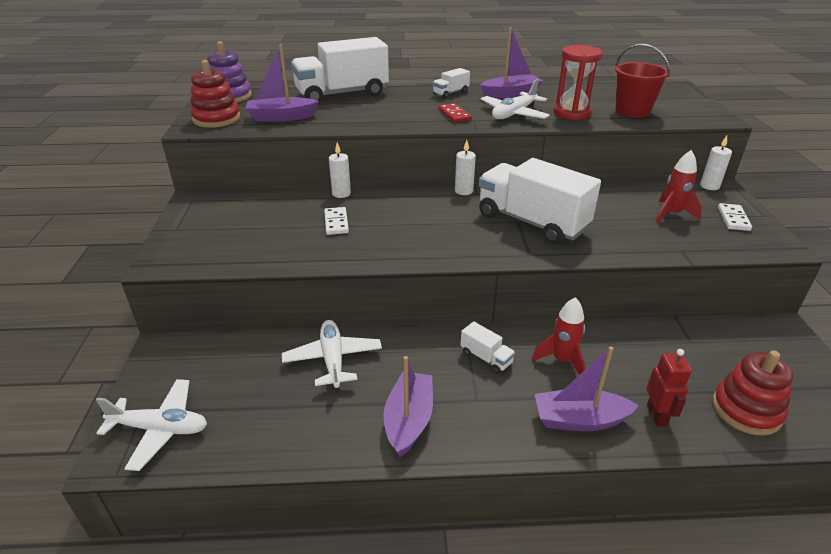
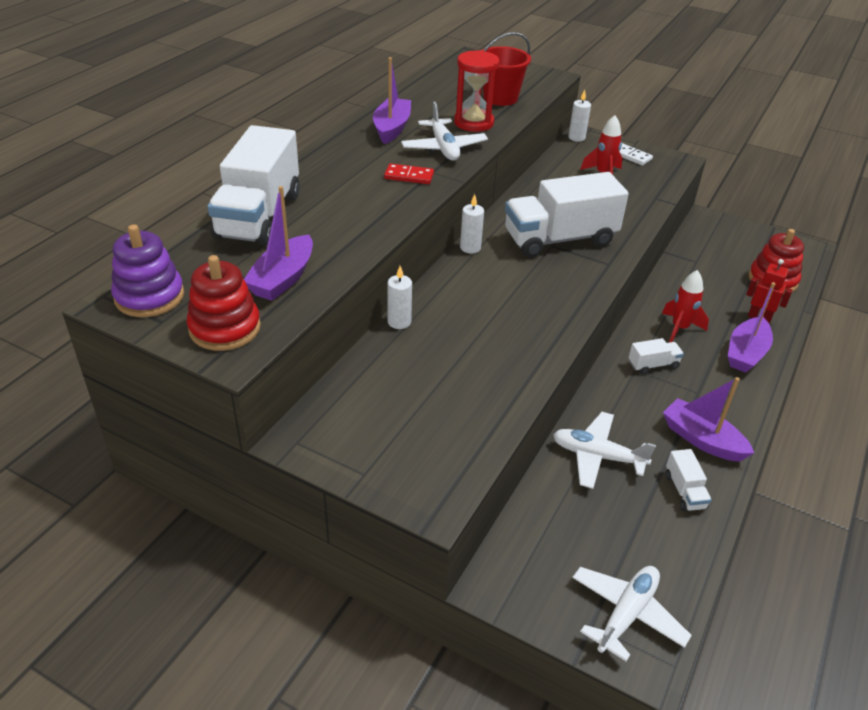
camera: 60 degrees left, 5 degrees up
(336, 223) = (460, 347): white domino -> none
(450, 93) = (346, 155): white truck -> white truck (684, 491)

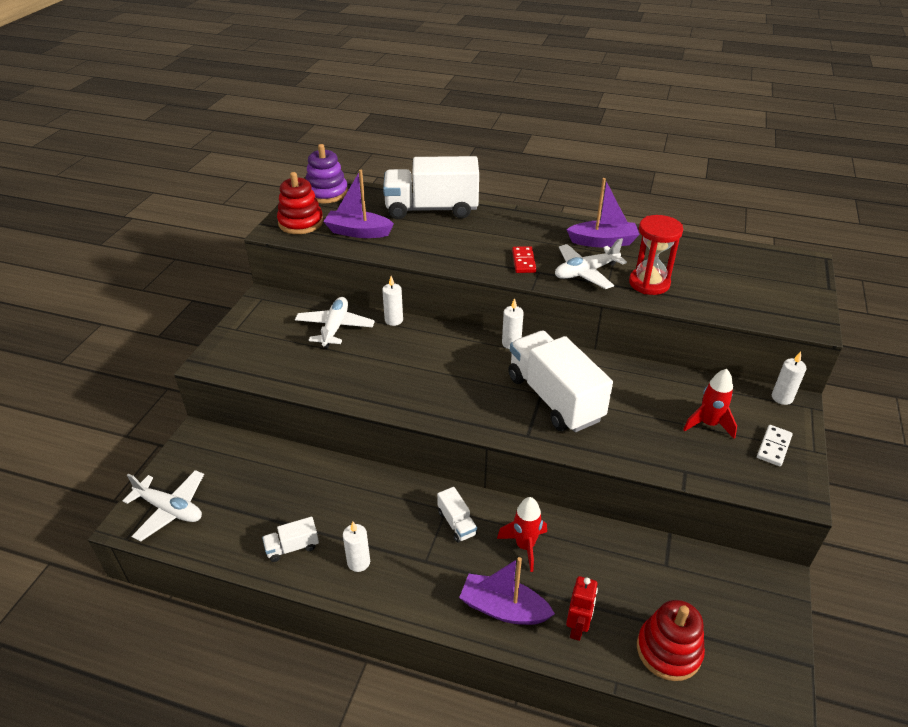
camera: 80 degrees right, 0 degrees up
(500, 98) = (720, 294): red bucket -> none
(597, 456) = (326, 486): white plane -> white plane (335, 327)
(702, 439) = (358, 562): purple boat -> white candle

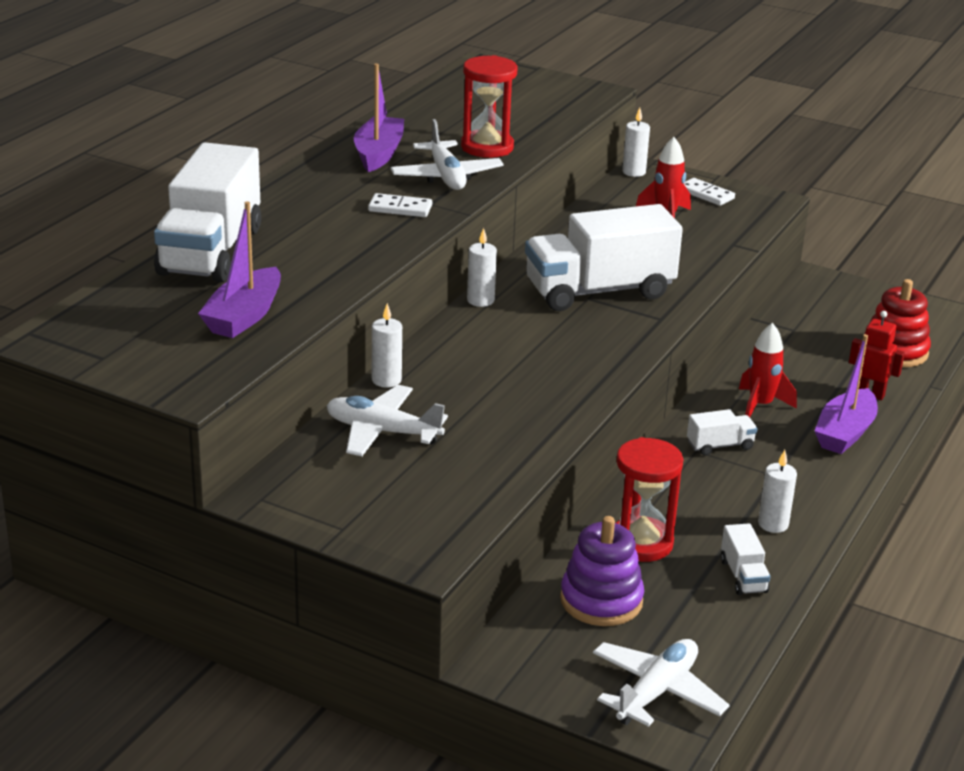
camera: 80 degrees left, 10 degrees down
(300, 223) = (178, 364): red stacking toy -> none
(323, 488) = (641, 543): none -> red hourglass
(326, 193) = (85, 333): purple stacking toy -> purple stacking toy (601, 600)
(523, 261) = (400, 208): red domino -> white domino

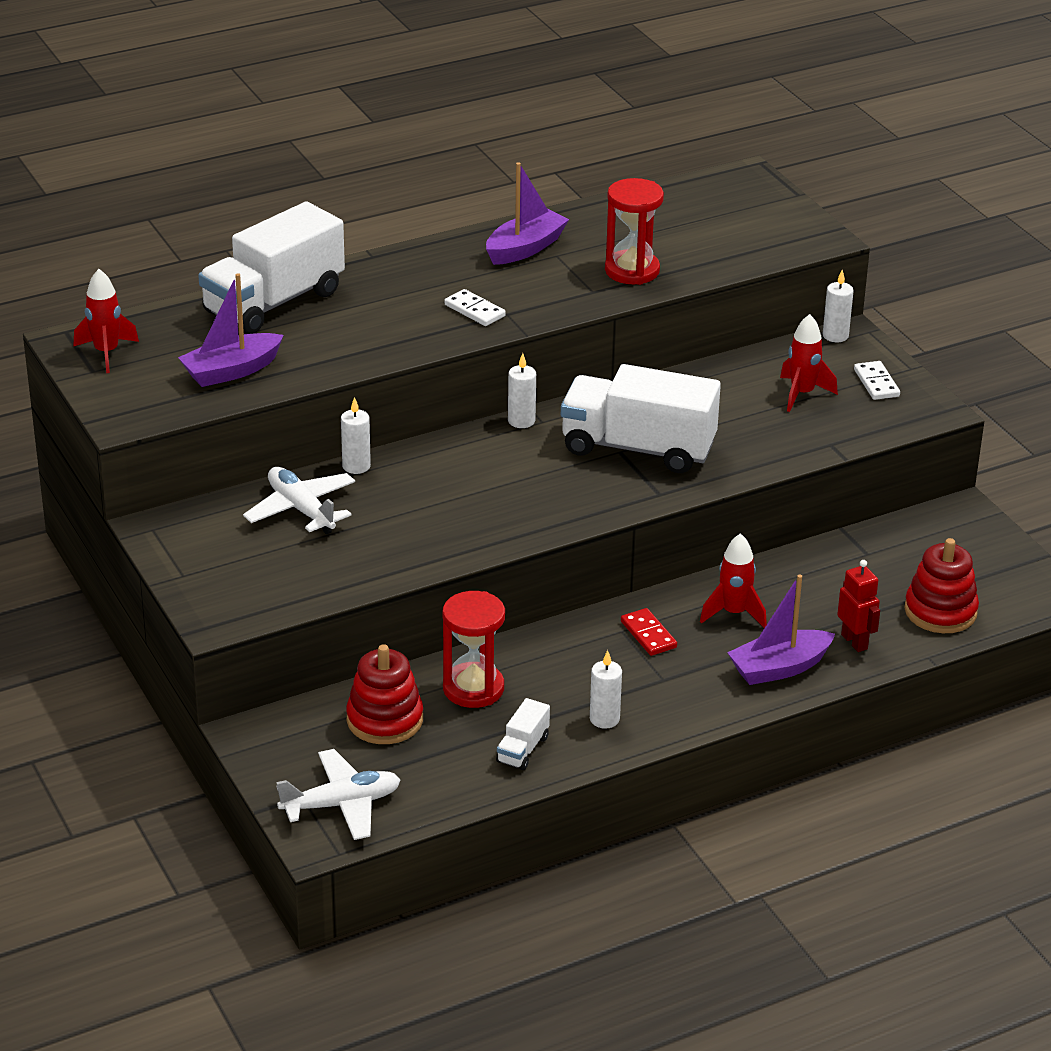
camera: 35 degrees right, 5 degrees up
(97, 338) = (106, 353): none -> red rocket
(446, 176) = (555, 290): white plane -> none
(601, 600) = (385, 720): purple stacking toy -> red stacking toy
(720, 445) = (648, 634): white truck -> red domino

